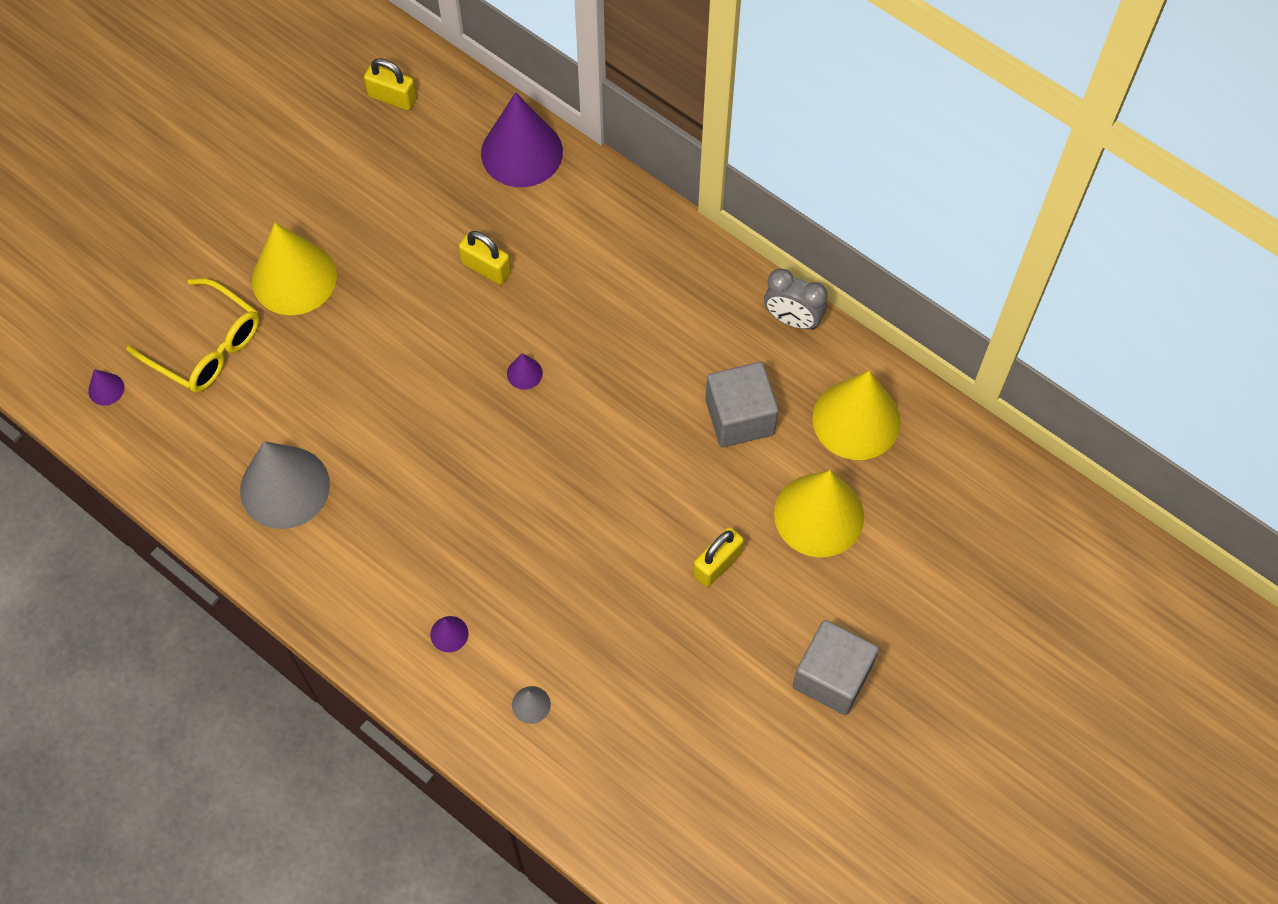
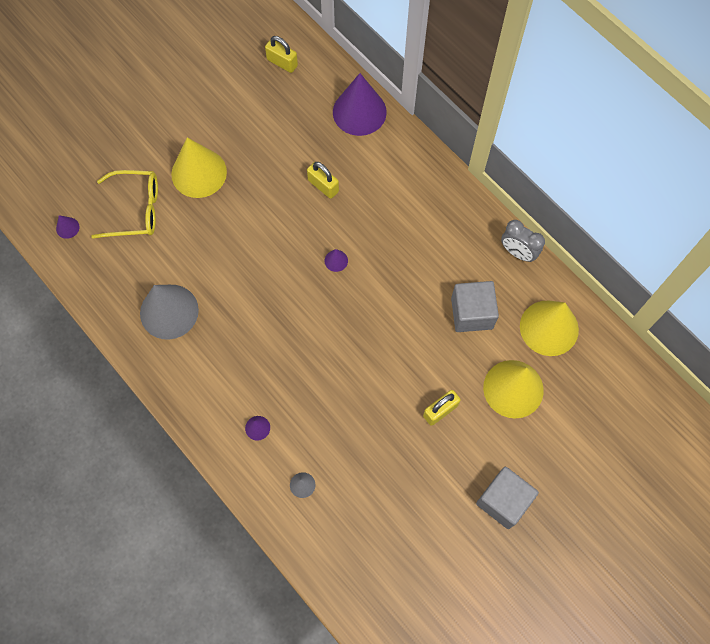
camera: 10 degrees right, 5 degrees up
(206, 346) = (135, 209): yellow glasses -> yellow glasses turned 45 degrees counterclockwise

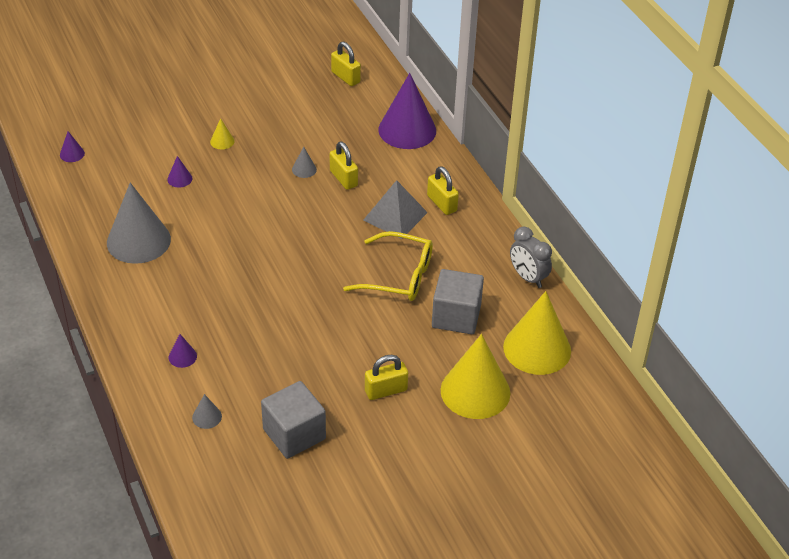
camera: 15 degrees right, 25 degrees down
(135, 209) = (145, 155): yellow glasses -> yellow glasses (398, 276)
(199, 173) = (222, 141): yellow cone -> yellow cone, size x0.41
(284, 185) = (304, 169): none -> grey cone
(336, 260) = (329, 240): purple cone -> purple cone (179, 179)
(383, 216) = (395, 216): none -> grey pyramid
(418, 190) = (442, 203): none -> yellow padlock
(503, 501) = (422, 488): grey cube -> grey cube (294, 434)

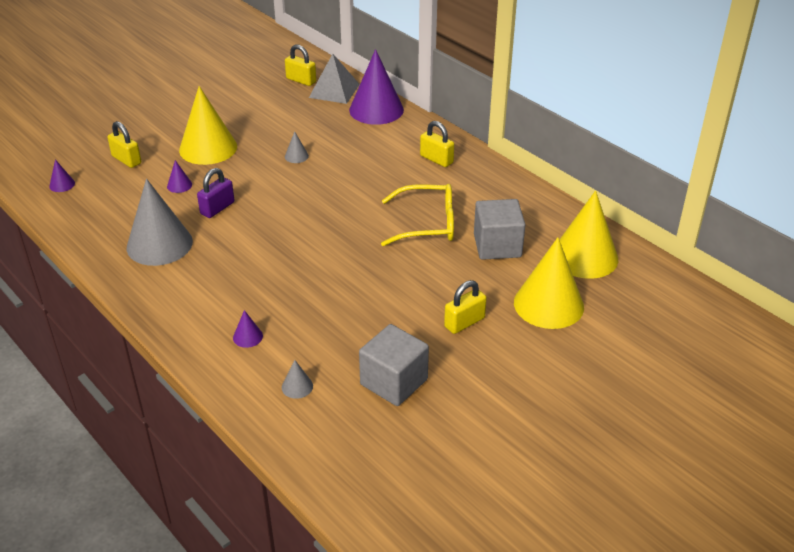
camera: 15 degrees left, 5 degrees down
(206, 213) = (217, 208): none -> purple padlock
(222, 141) = (208, 148): yellow cone -> yellow cone, size x2.43
(343, 178) = (337, 156): yellow padlock -> yellow padlock (126, 160)
(395, 216) = (399, 177): grey pyramid -> grey pyramid (334, 90)
(528, 277) = (544, 202): grey clock -> none

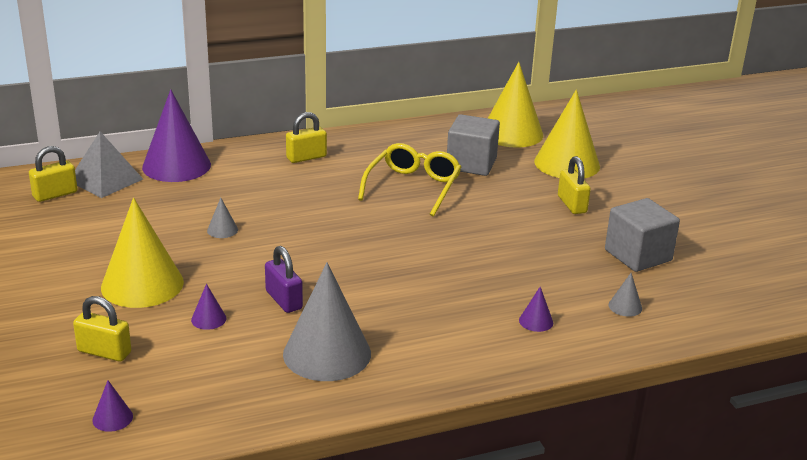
camera: 70 degrees left, 10 degrees down
(126, 160) = (104, 352): yellow padlock -> yellow padlock turned 45 degrees clockwise

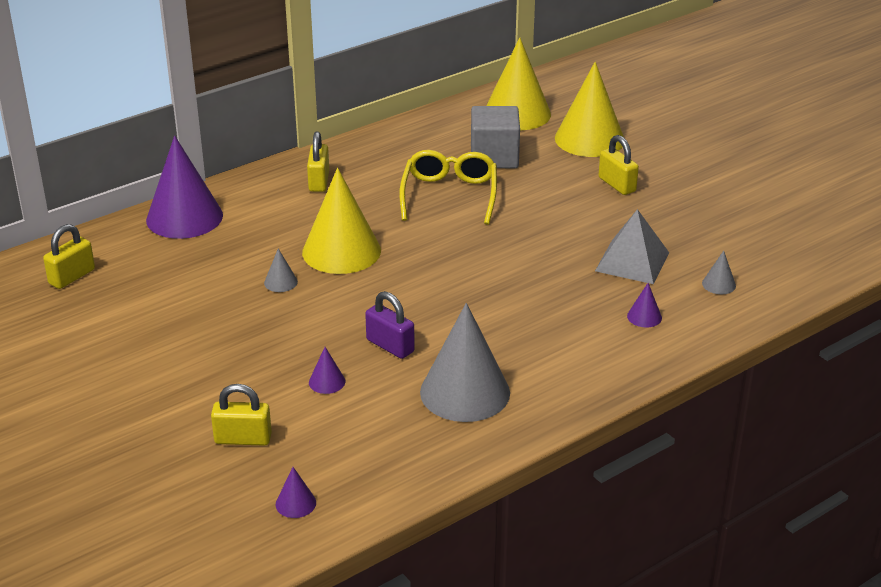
camera: 15 degrees left, 5 degrees up
(105, 180) = (116, 249): grey pyramid -> grey pyramid (632, 261)
(142, 284) = (235, 359): yellow cone -> yellow cone (341, 251)
(306, 157) = (319, 181): yellow padlock -> yellow padlock turned 45 degrees counterclockwise
(638, 255) = (705, 228): grey cube -> none

